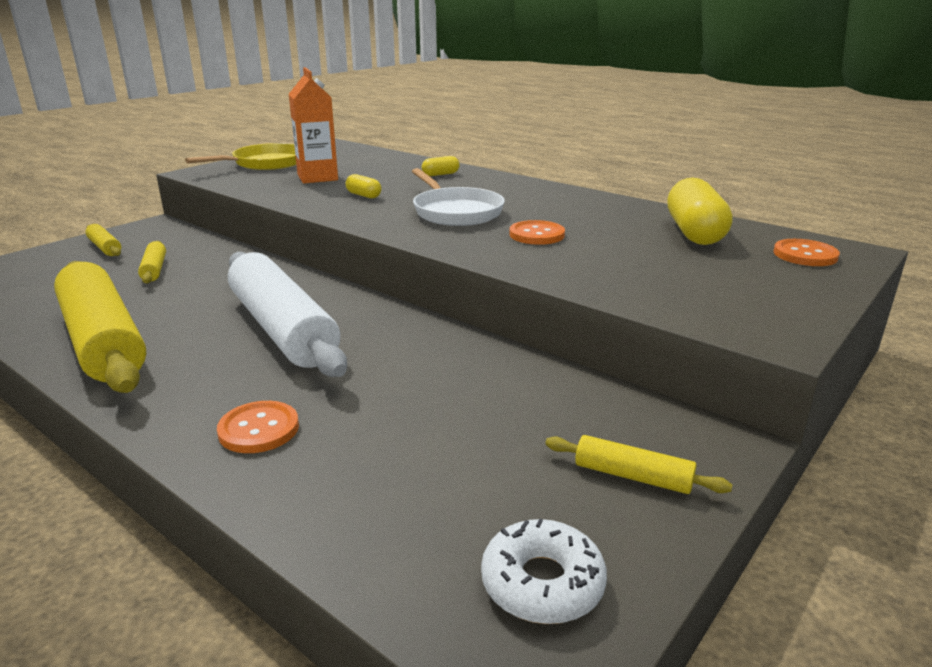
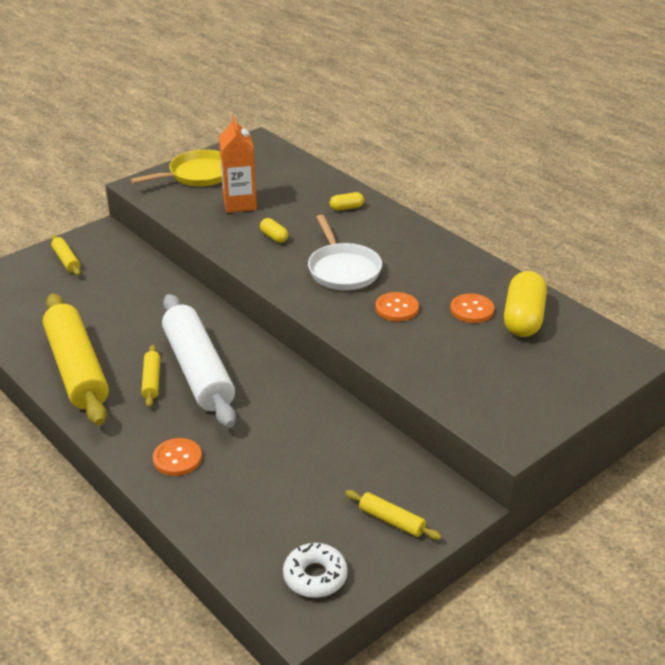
camera: 10 degrees right, 10 degrees up
(154, 269) = (106, 292): yellow rolling pin -> yellow rolling pin (151, 381)
(805, 255) = (593, 356): orange button -> orange button (472, 310)

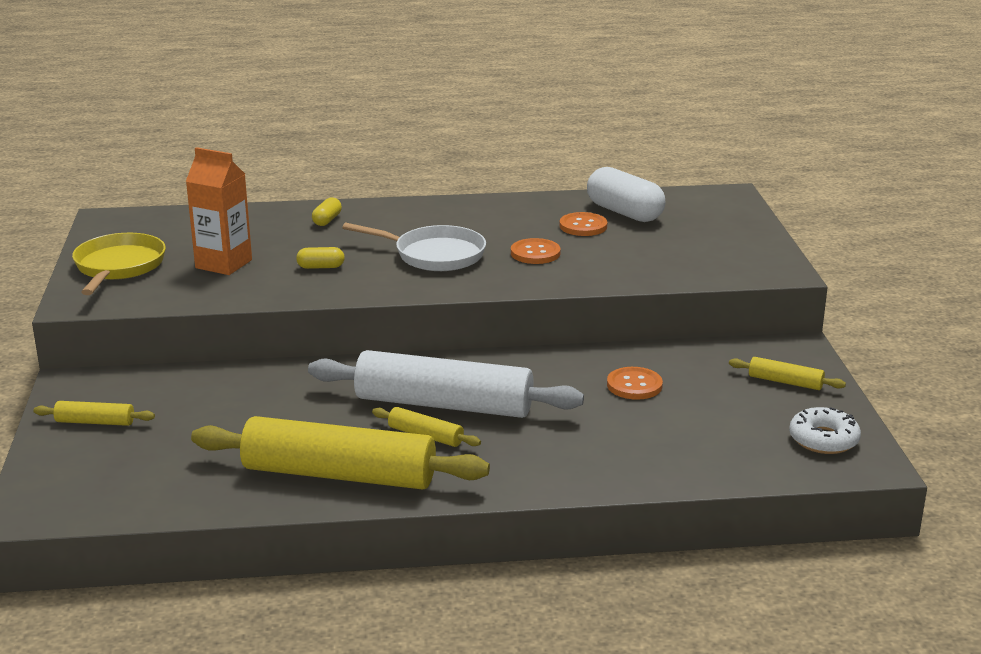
camera: 55 degrees left, 10 degrees down
(177, 458) = (578, 458): orange button -> orange button (634, 385)
(391, 521) = (785, 382): yellow rolling pin -> yellow rolling pin turned 45 degrees clockwise
(523, 318) = (624, 213): yellow capsule -> white capsule

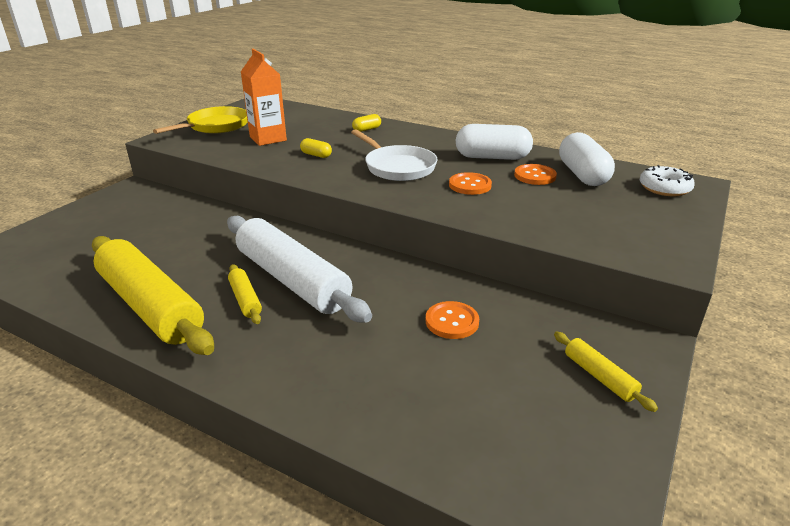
camera: 35 degrees right, 5 degrees up
(95, 422) = (100, 214): yellow rolling pin -> none
(516, 217) = (492, 157): none -> white capsule
(823, 439) = (572, 465): white donut -> white donut (664, 188)

